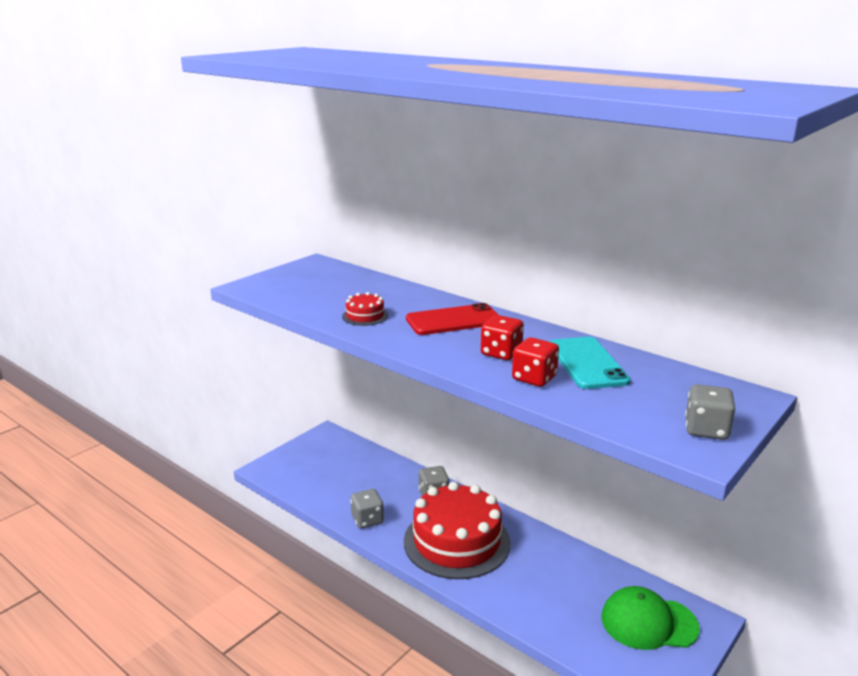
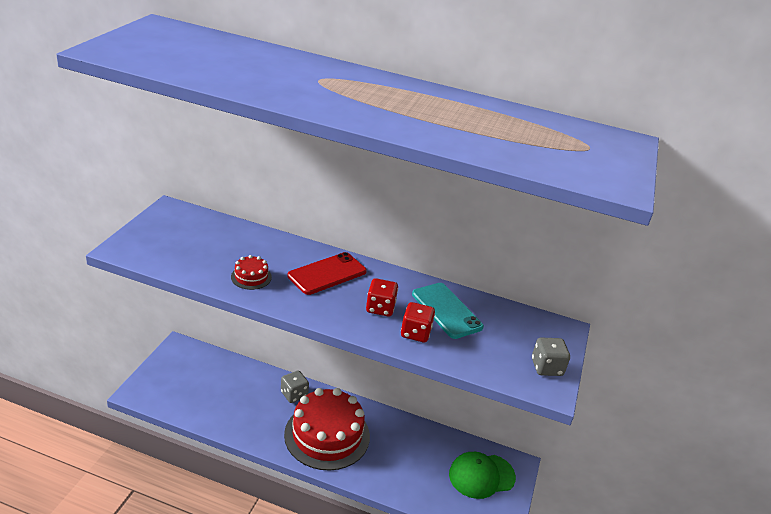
camera: 25 degrees left, 10 degrees up
(367, 520) = (248, 429): grey dice -> none

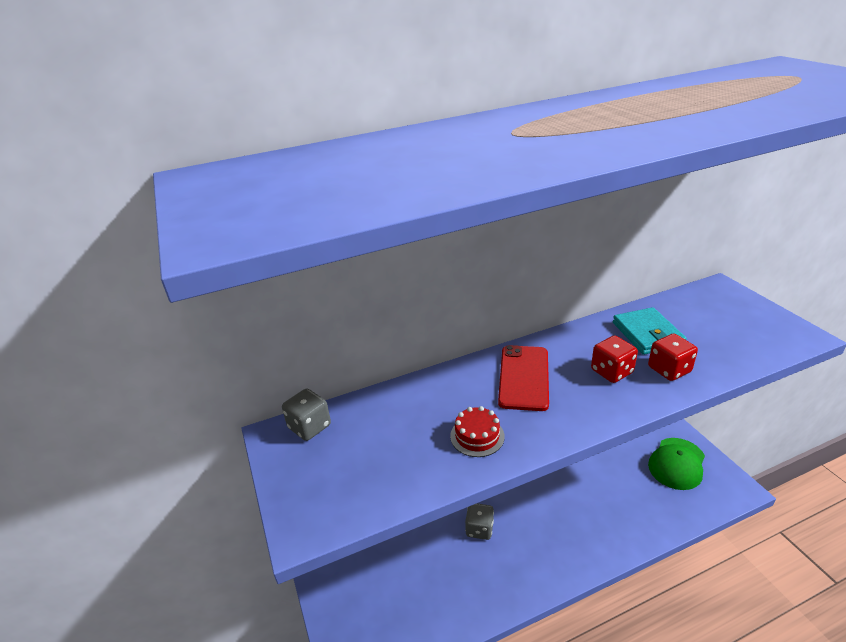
camera: 35 degrees left, 0 degrees up
(327, 435) = (552, 538): red cake -> none
(446, 310) = (647, 334): turquoise phone -> turquoise wallet
(546, 367) = (770, 322): grey dice -> grey dice (309, 427)

